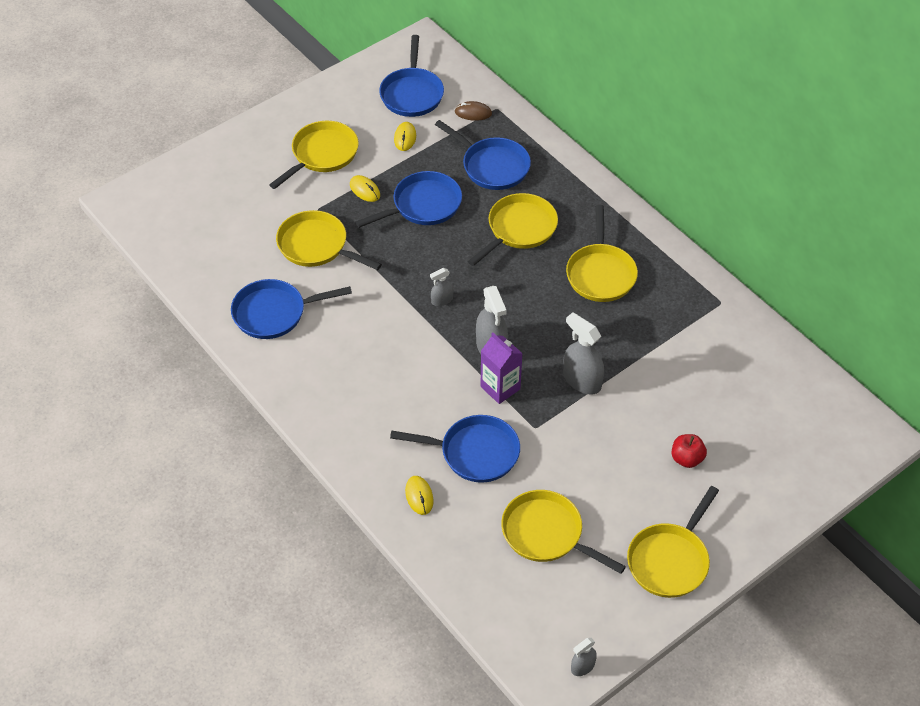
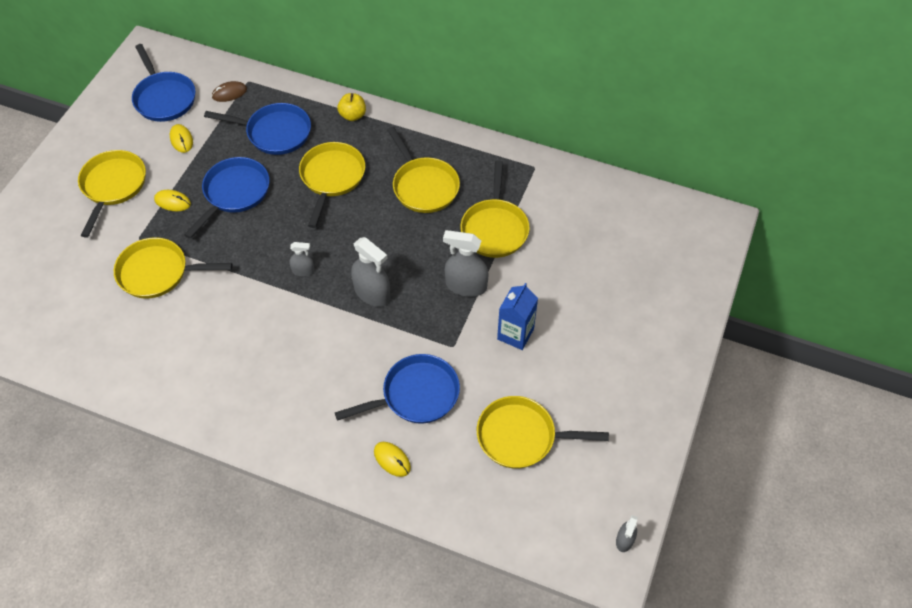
camera: 30 degrees left, 5 degrees up
(274, 313) = (155, 353): blue pan -> none
(442, 300) = (303, 270): grey spray bottle -> grey spray bottle turned 120 degrees counterclockwise
(500, 388) = (401, 325): purple carton -> none
(575, 180) = (353, 115): none -> yellow apple
(600, 444) = (515, 334): none -> blue carton
(670, 560) = (633, 406): yellow pan -> yellow pan (494, 228)
(687, 459) = (591, 312): red apple -> none

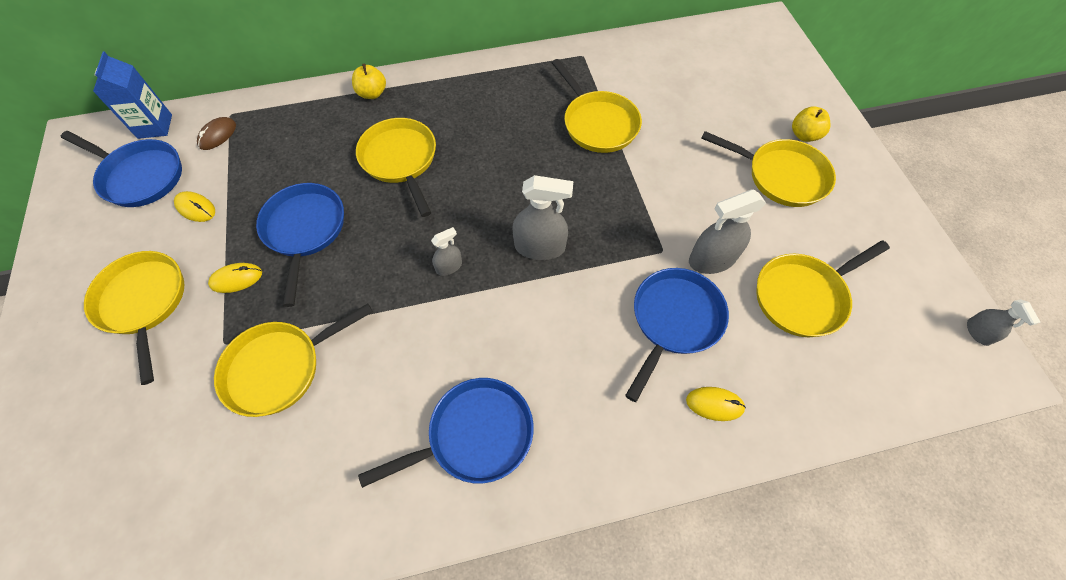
camera: 35 degrees left, 5 degrees up
(274, 133) = (301, 148): blue pan -> blue pan (474, 435)
(423, 186) = (498, 121): yellow pan -> yellow pan (781, 176)
(466, 286) = (621, 188): grey spray bottle -> grey spray bottle (712, 259)
(515, 334) = (705, 205): blue carton -> blue carton (155, 126)
(649, 329) = (804, 135): none -> yellow apple

